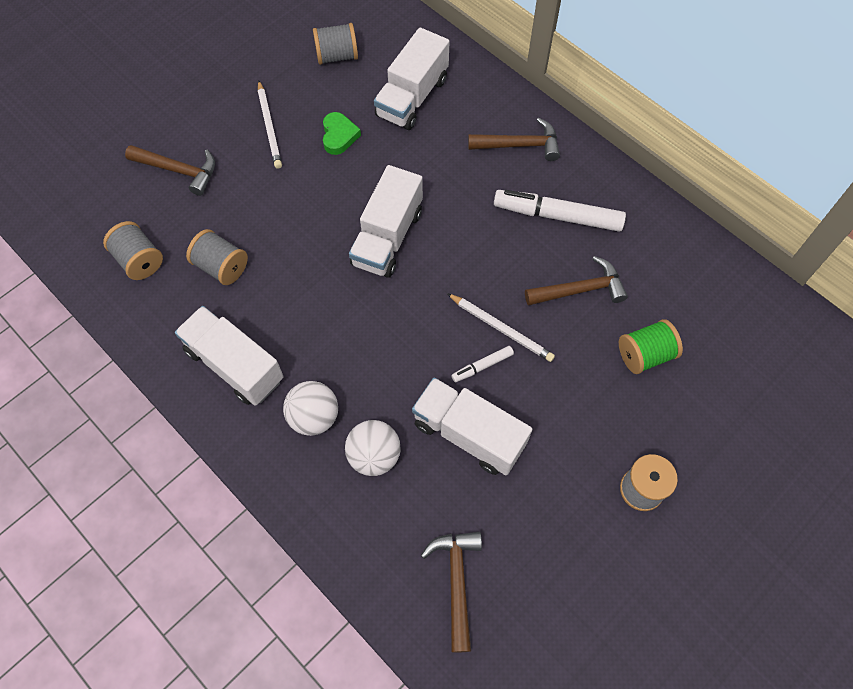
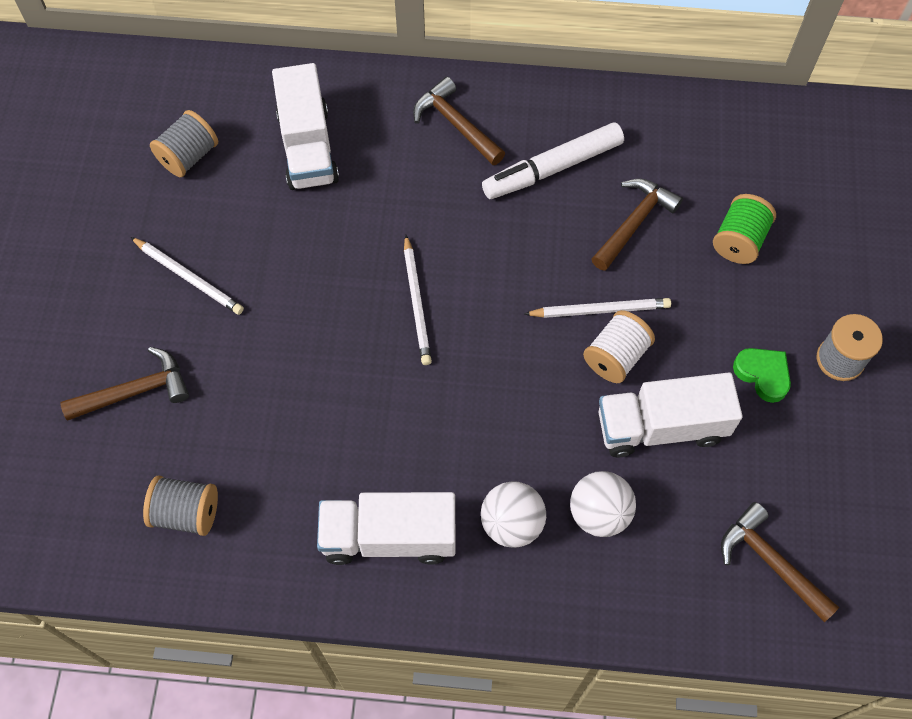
camera: 40 degrees left, 0 degrees up
(221, 267) = (280, 453): grey spool -> none
(339, 136) = (271, 236): green heart -> green heart (763, 375)
(387, 238) = (417, 303): white truck -> white pencil
(482, 366) = (615, 357): white marker -> white spool
(519, 145) = (456, 124): brown hammer -> brown hammer turned 90 degrees counterclockwise

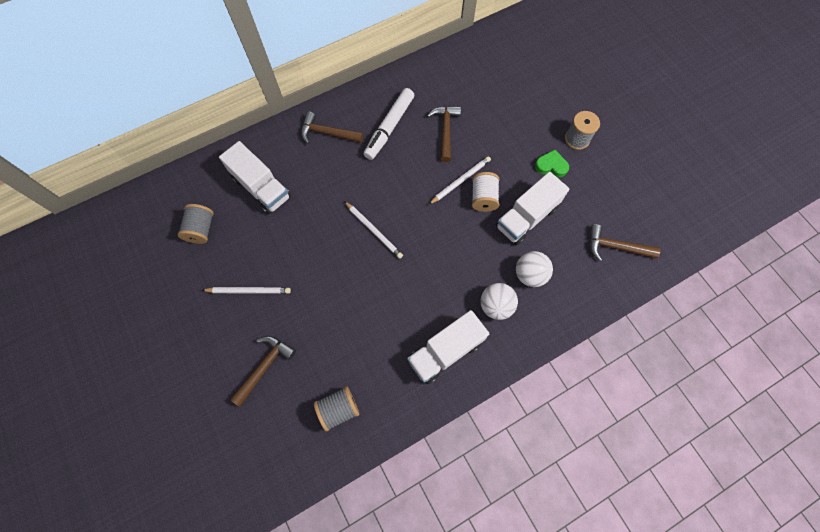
camera: 35 degrees left, 5 degrees up
(739, 240) = (496, 111): green spool -> none

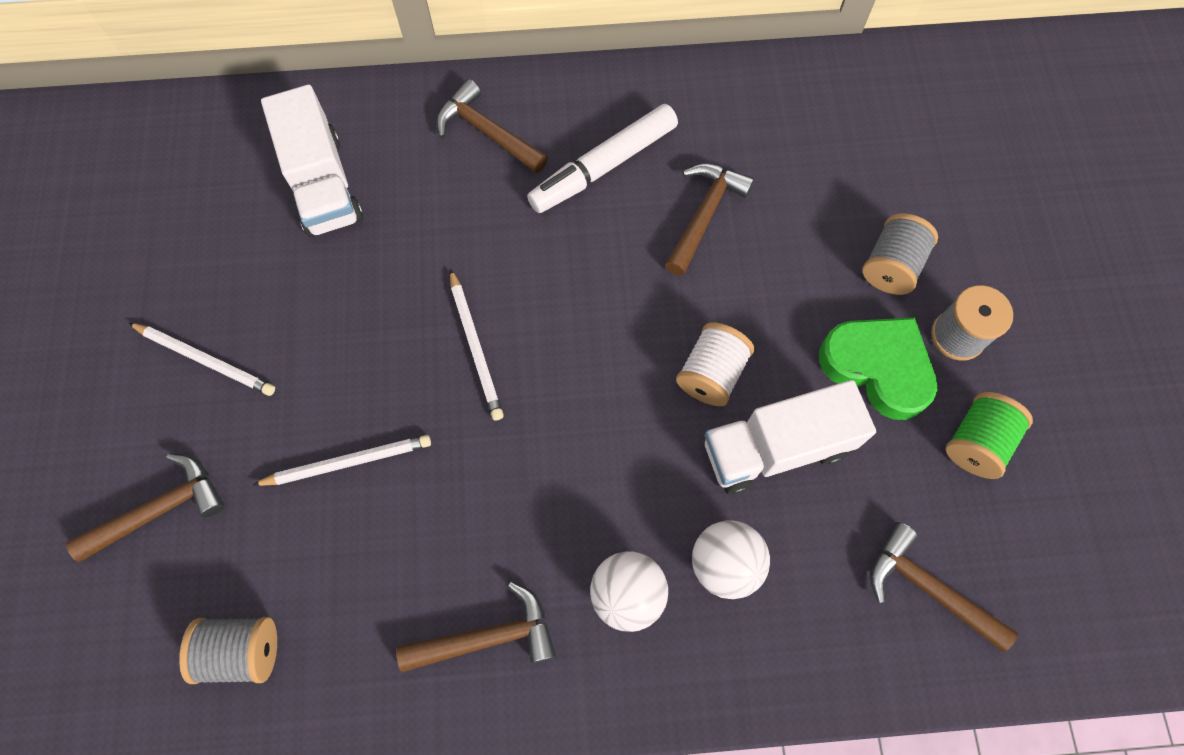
camera: 25 degrees right, 0 degrees up
(201, 229) = (186, 215): grey spool -> grey spool (891, 266)
(445, 351) = (488, 637): white truck -> brown hammer
(460, 181) = (684, 322): white pencil -> white pencil (348, 462)
(551, 166) = (877, 367): green heart -> green heart, size x1.69
(605, 180) = (976, 442): none -> green spool

